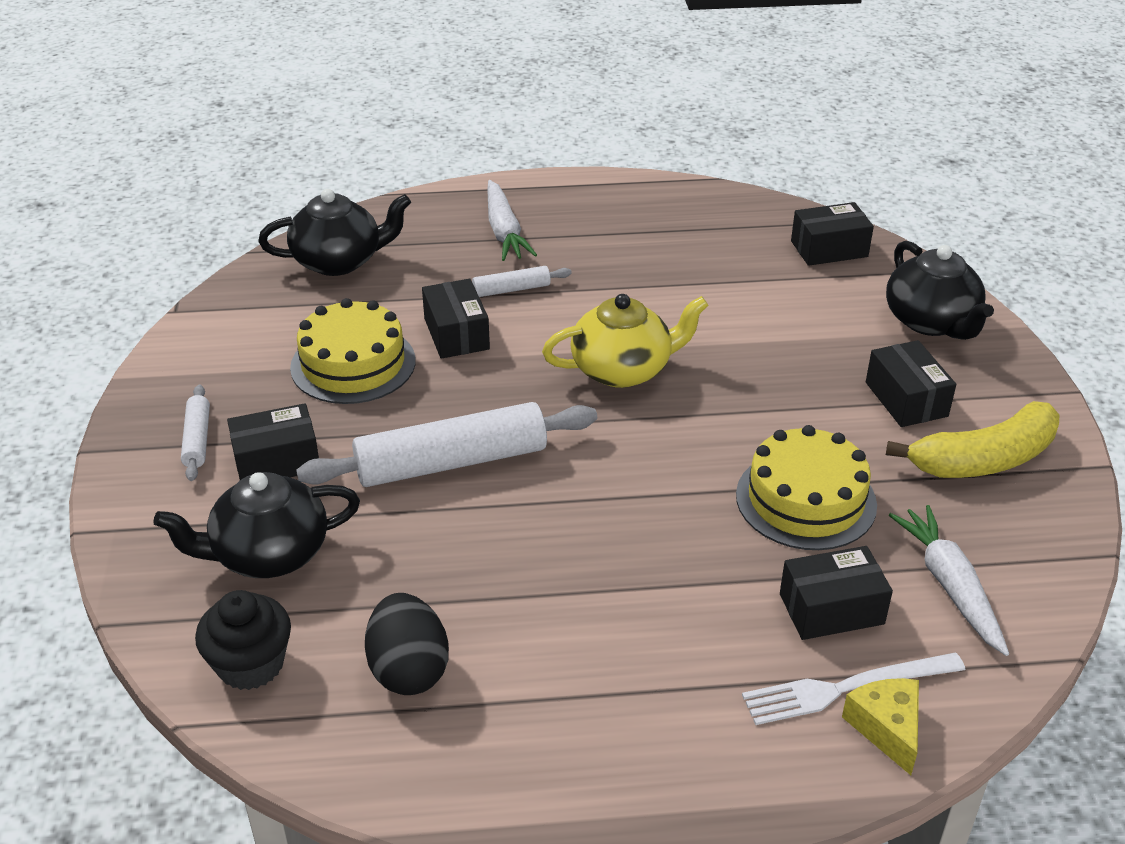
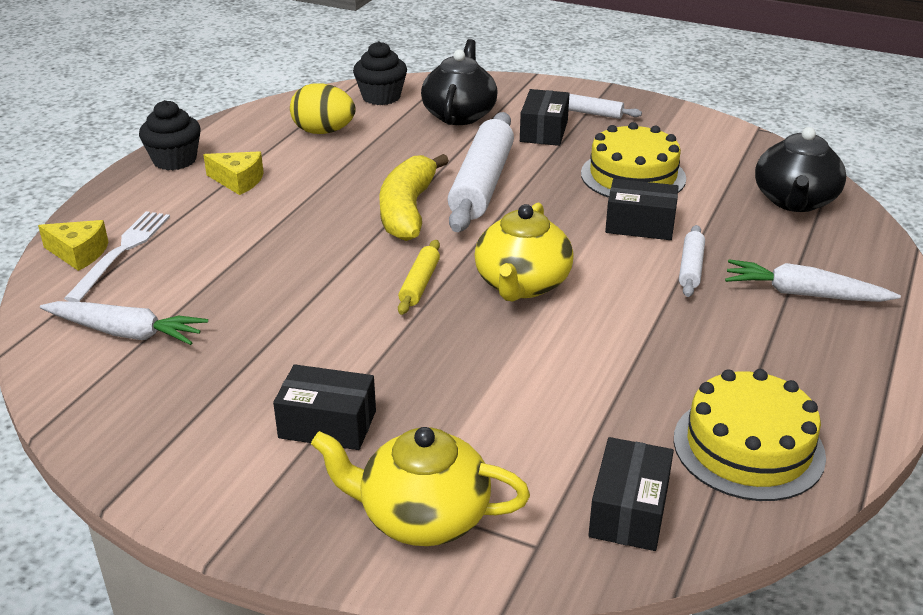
camera: 120 degrees right, 5 degrees down
(408, 670) = (323, 132): black egg -> yellow egg
(608, 681) = (238, 181): none -> yellow cheese
(609, 792) = (174, 160): none -> black cupcake
(681, 429) = (419, 284): none -> yellow rolling pin
(806, 500) = (280, 308): yellow cake -> yellow cake (748, 447)
(831, 609) = (179, 274): black box -> none
(931, 322) = (422, 516): black teapot -> yellow teapot
(983, 459) = (207, 427): yellow banana -> yellow banana (408, 210)

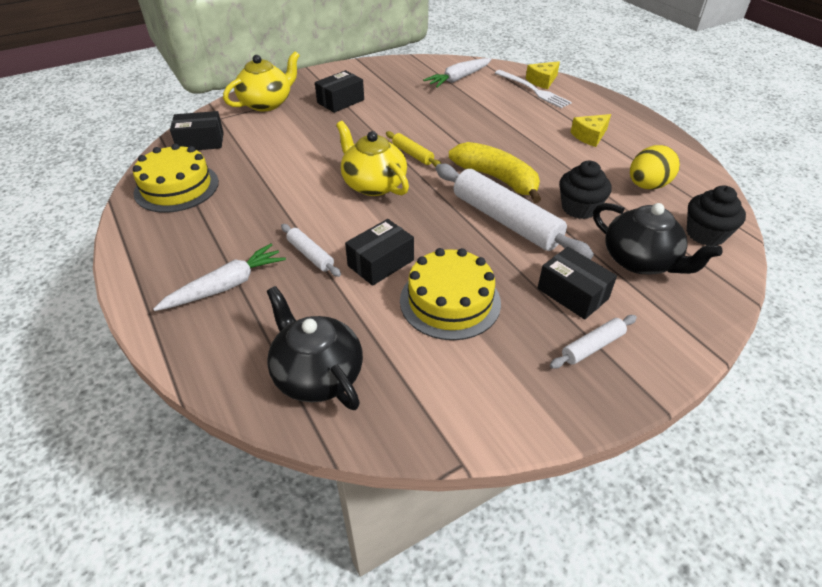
camera: 125 degrees right, 10 degrees up
(174, 160) = (637, 124): black cupcake -> black cupcake (579, 208)
(629, 511) = (200, 142): black box -> black box turned 60 degrees counterclockwise

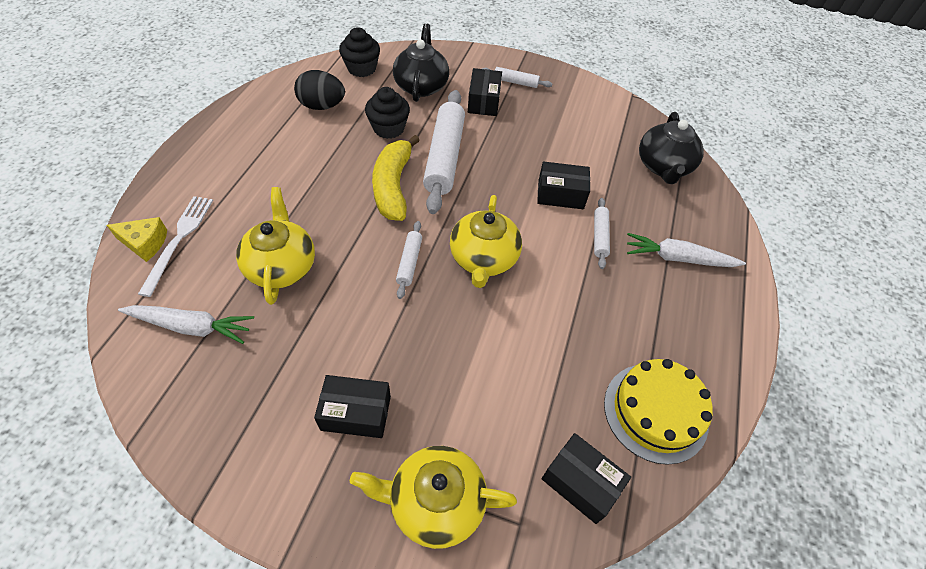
camera: 135 degrees left, 10 degrees up
(412, 154) = (409, 262): yellow rolling pin -> white rolling pin
(450, 301) = (551, 145): yellow cake -> none
(470, 112) = (281, 266): none -> yellow teapot
(590, 136) = (262, 160): yellow cheese -> none
(647, 186) = (322, 106): yellow egg -> black egg

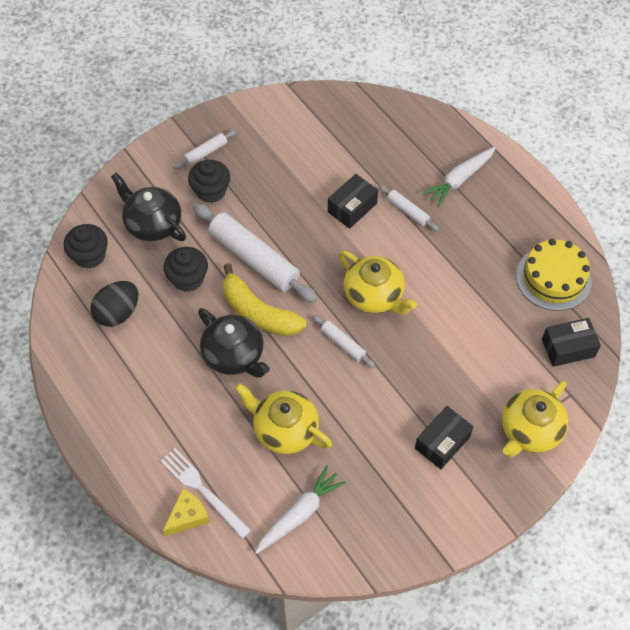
camera: 50 degrees left, 5 degrees up
(484, 101) = (211, 191): black box -> black cupcake
(663, 167) = (376, 124): black teapot -> black teapot (234, 355)

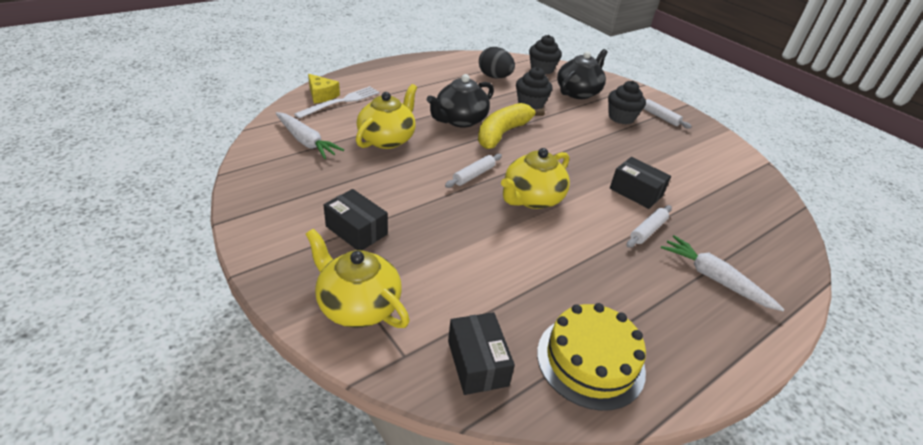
camera: 85 degrees right, 20 degrees down
(254, 258) = (558, 134): white rolling pin -> none

